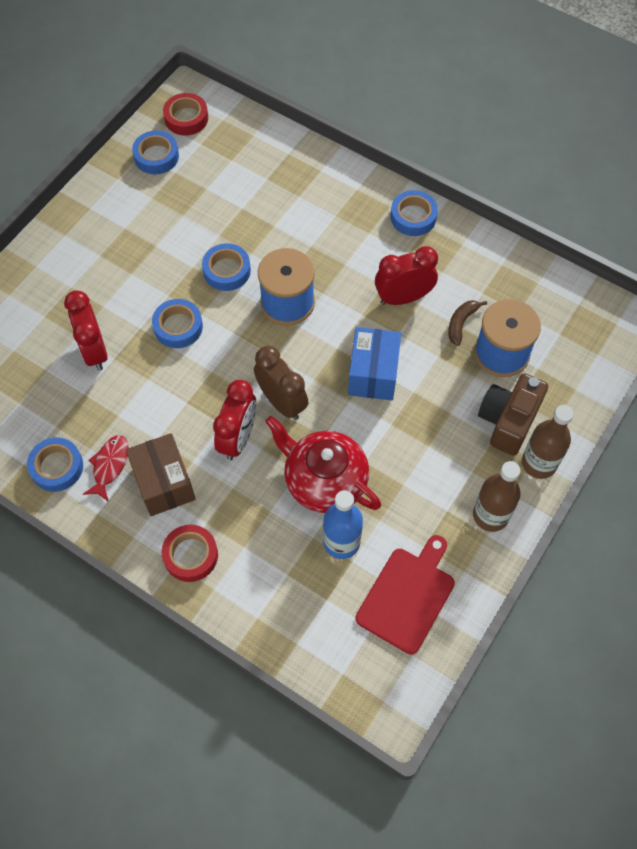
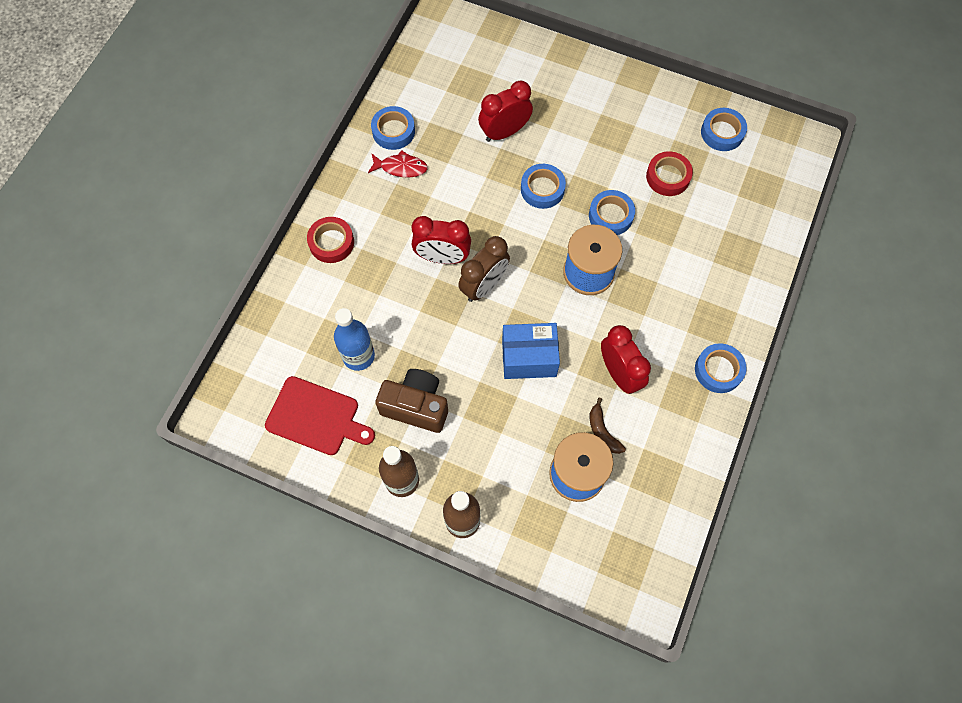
camera: 80 degrees right, 5 degrees up
(164, 483) = (392, 210): brown box -> none
(186, 118) = (775, 147): red tape -> red tape (668, 177)
(324, 481) = (413, 333): red teapot -> none
(461, 323) = (602, 431): brown banana -> brown banana turned 135 degrees counterclockwise
(508, 421) = (502, 487): brown camera -> brown camera (416, 406)

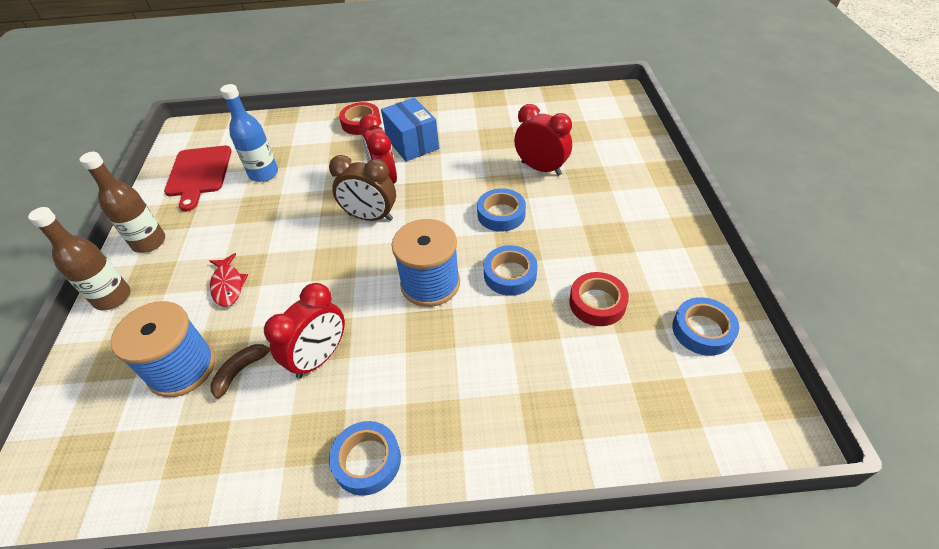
camera: 65 degrees right, 20 degrees down
(393, 131) = (486, 113): blue tape -> none
(401, 167) = (455, 129): red fish -> red fish (228, 285)
(416, 406) = (227, 223): brown camera -> none
(529, 358) = (307, 277): blue box -> blue box (412, 143)

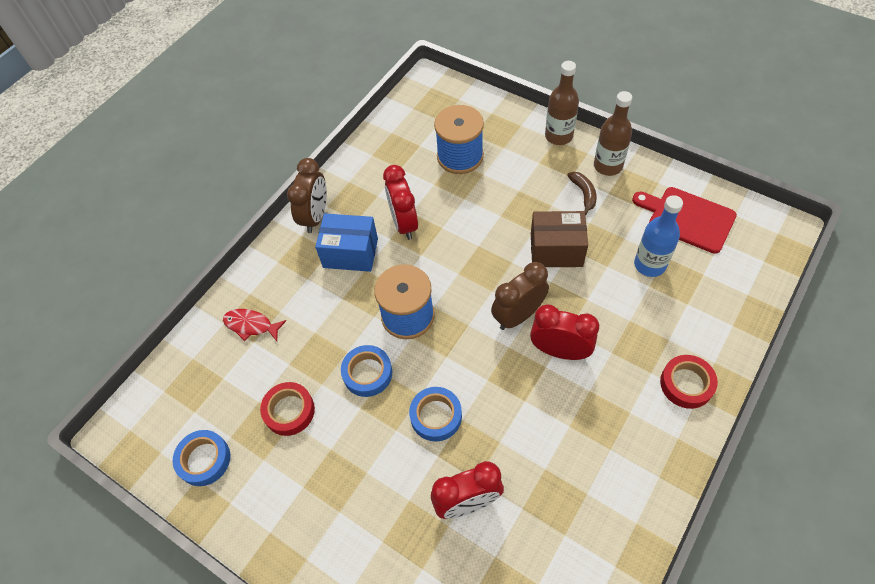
camera: 130 degrees right, 10 degrees up
(228, 285) = (516, 198): red fish -> red fish (251, 325)
(241, 371) = (431, 183): brown banana -> brown banana (584, 194)
(281, 228) = (556, 250): none -> brown box
(367, 461) = (315, 217): blue tape -> brown clock
(412, 143) = (607, 410): blue box -> blue box (350, 253)

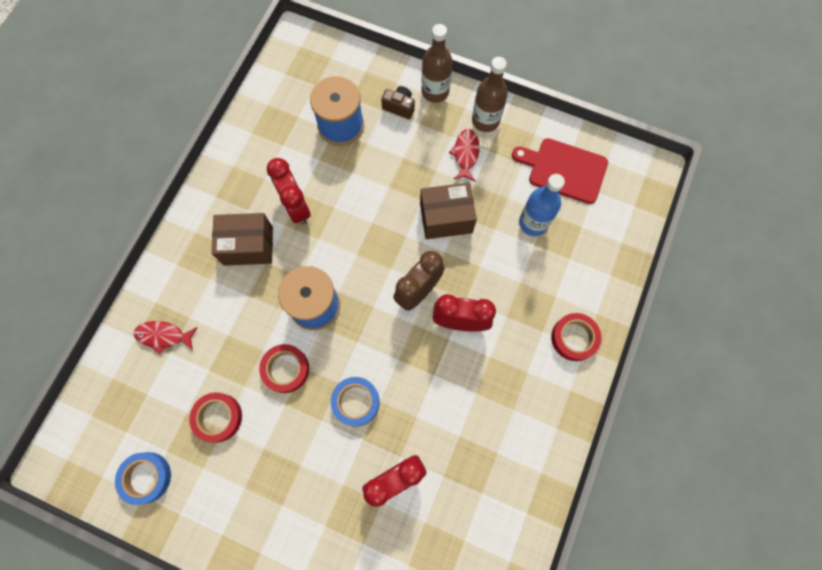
camera: 15 degrees left, 15 degrees up
(315, 217) = (206, 210): brown clock -> none
(350, 253) = (248, 246): blue box -> brown box
(367, 373) = (286, 369): blue tape -> red tape
(521, 146) = (399, 107): none -> brown camera
(584, 194) = (465, 154): brown banana -> red fish

